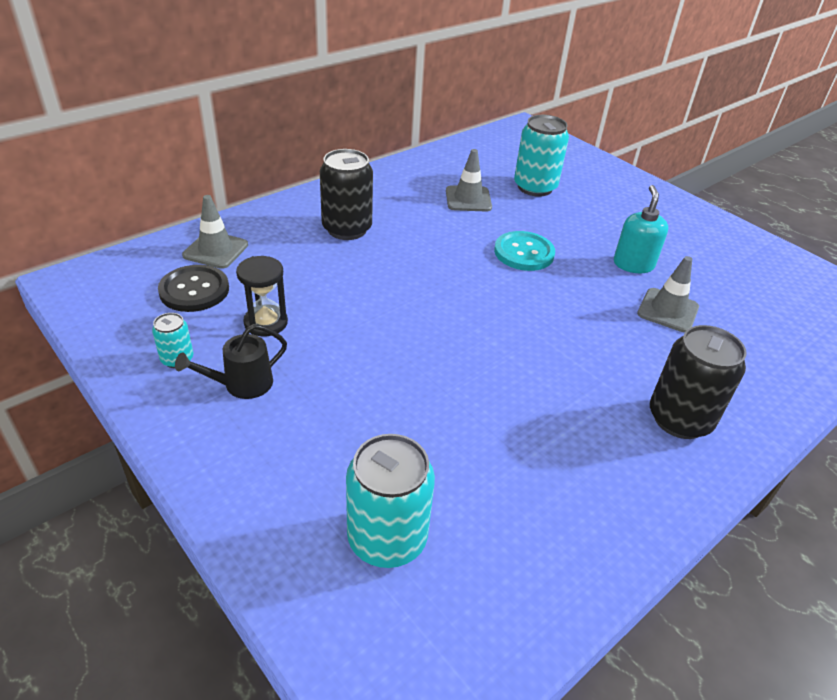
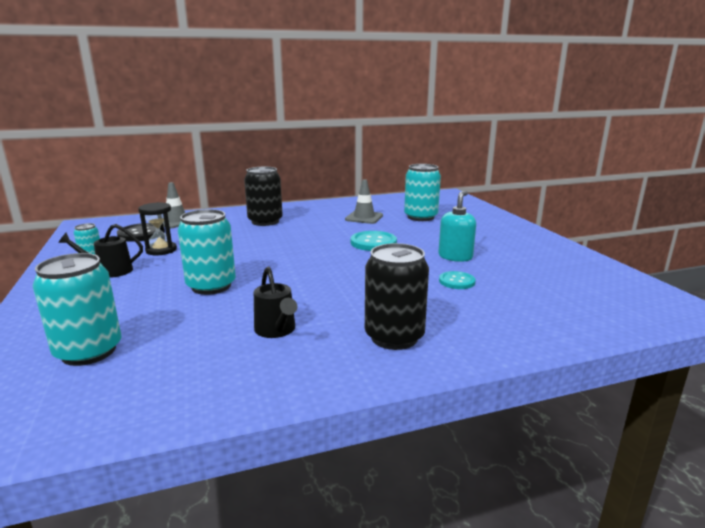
camera: 25 degrees right, 20 degrees down
(410, 383) = (211, 286): none -> turquoise can
(558, 441) = (276, 330): none -> black watering can
(668, 310) = (457, 281): grey traffic cone -> turquoise button

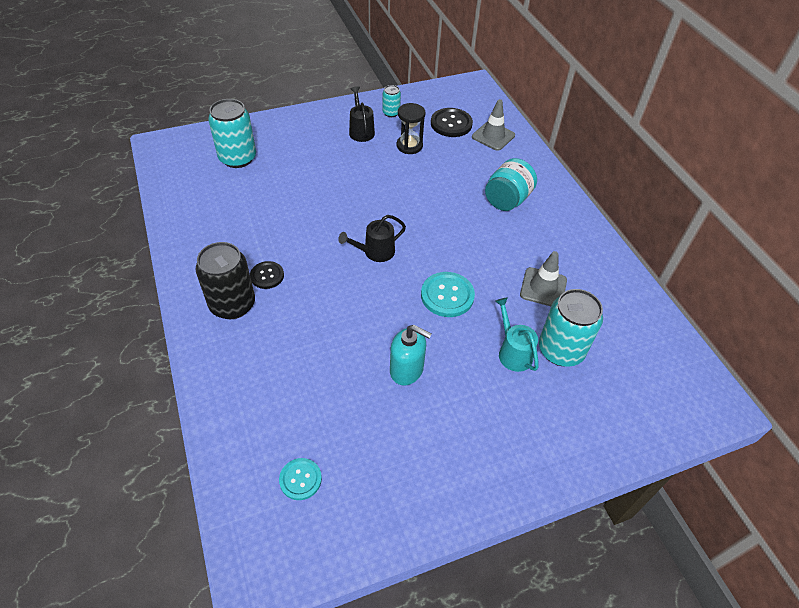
camera: 85 degrees right, 30 degrees up
(211, 286) = (330, 191): turquoise can -> none
(265, 221) = (507, 200): black can -> turquoise jar
(276, 330) = (252, 237): black watering can -> black watering can (375, 252)
(346, 318) = (267, 276): none -> black button
(426, 228) = (513, 352): none -> turquoise watering can
(457, 281) = (336, 361): turquoise button -> turquoise button (300, 479)

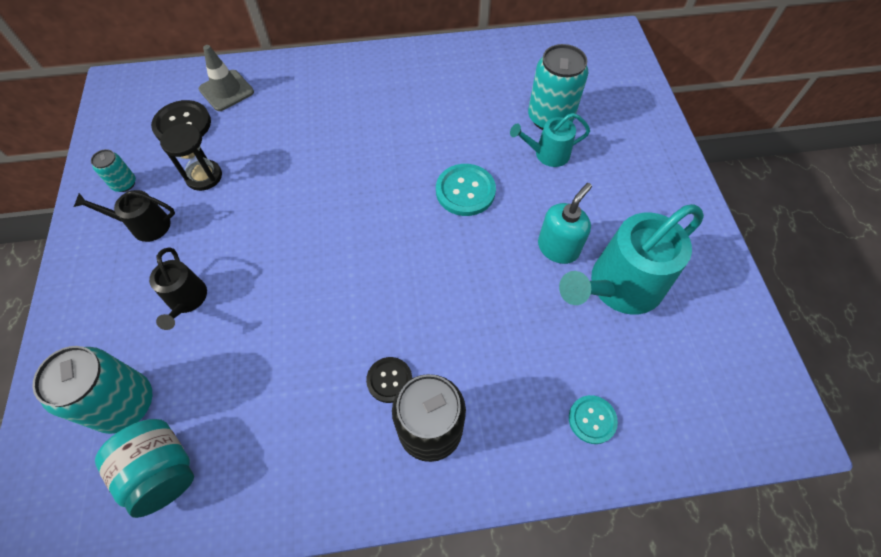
camera: 75 degrees left, 10 degrees up
(300, 479) = (685, 371): turquoise button -> turquoise button (592, 420)
(375, 252) = (382, 248): black watering can -> black watering can (187, 300)
(377, 422) = (619, 286): none -> turquoise watering can
(507, 200) = (339, 105): turquoise jar -> turquoise jar (163, 471)
(543, 287) = (472, 109): grey traffic cone -> none

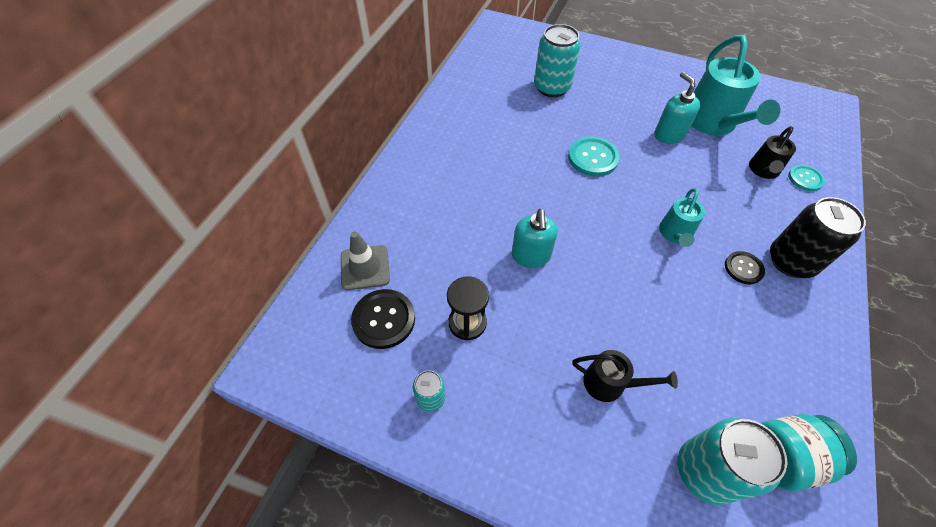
camera: 60 degrees left, 5 degrees down
(145, 226) = (500, 394): black watering can -> black watering can (763, 170)
(300, 190) = (531, 256): none -> turquoise soap dispenser
(547, 154) = (584, 103): turquoise watering can -> turquoise watering can (675, 234)

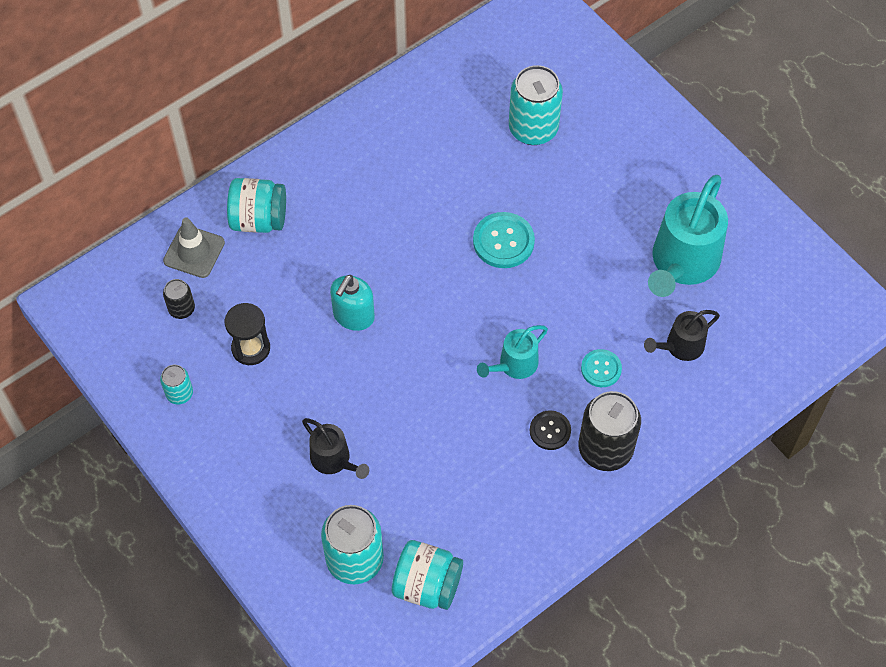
camera: 30 degrees right, 5 degrees up
(383, 319) = (181, 309): black button -> black can
(403, 220) = (259, 219): none -> turquoise jar
(669, 135) = (615, 254): turquoise soap dispenser -> none
(805, 179) = (718, 378): turquoise button -> turquoise button (601, 369)

